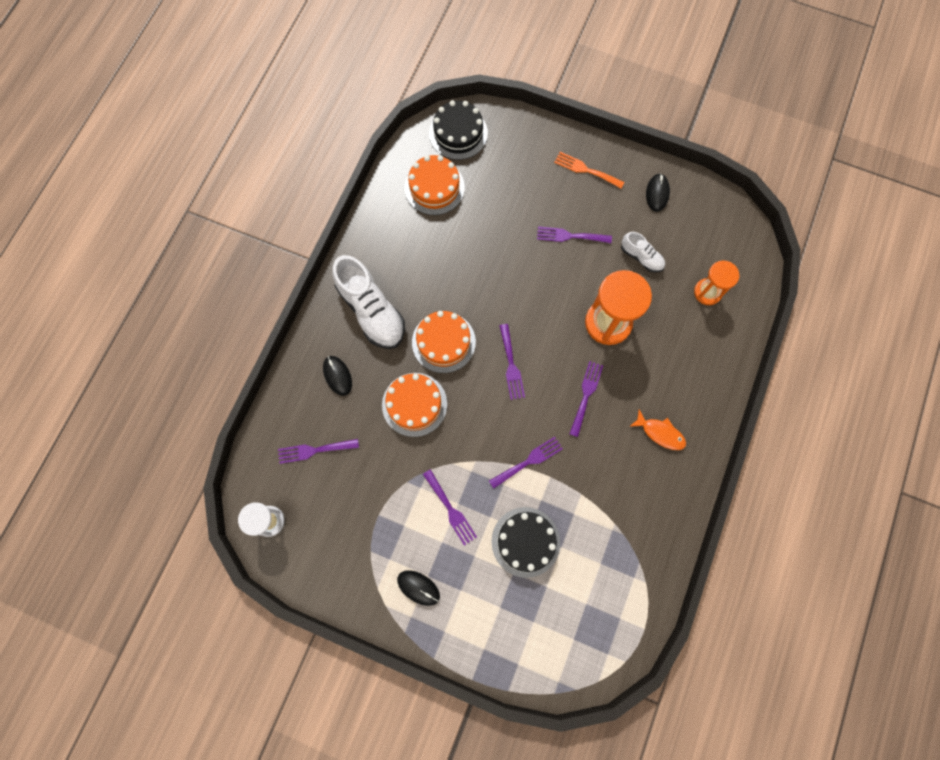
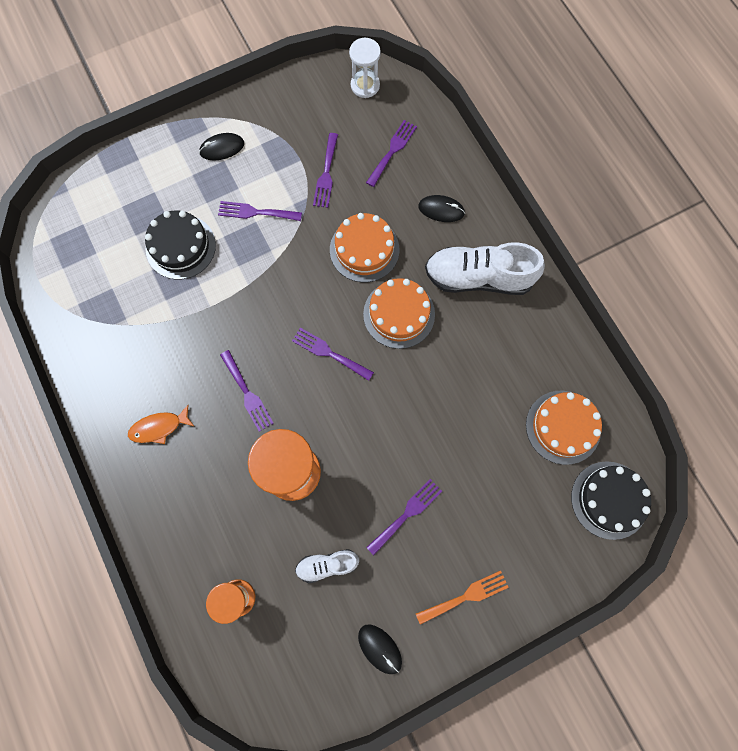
camera: 130 degrees right, 0 degrees up
(528, 461) = (237, 300): purple fork -> purple fork (326, 174)

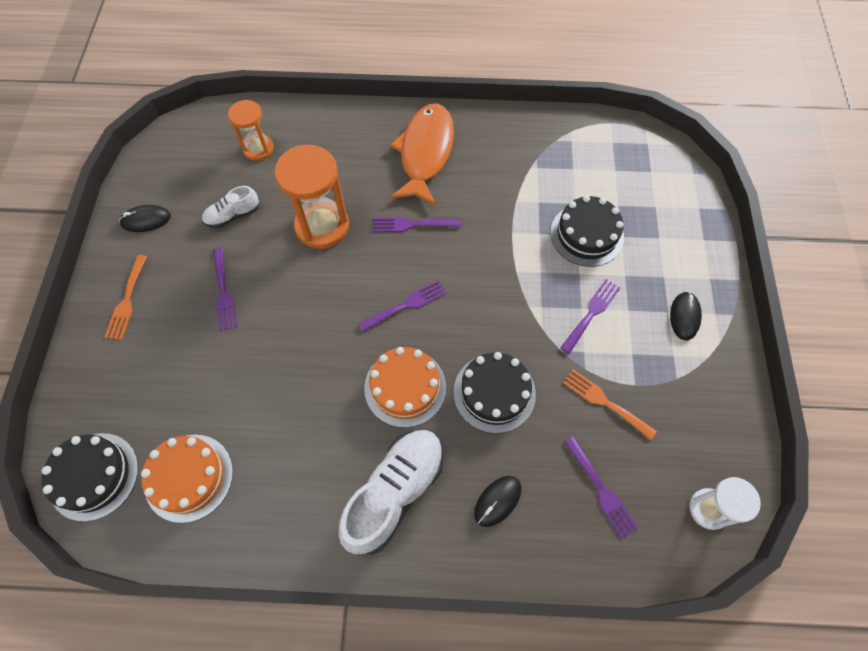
camera: 120 degrees right, 10 degrees down
(159, 427) = (425, 153): orange fish -> orange fish, size x2.04
(326, 174) = (604, 402): purple fork -> orange fork
(327, 565) = (233, 215): white shoe -> white shoe turned 135 degrees counterclockwise
(364, 249) = (494, 393): orange cake -> black cake

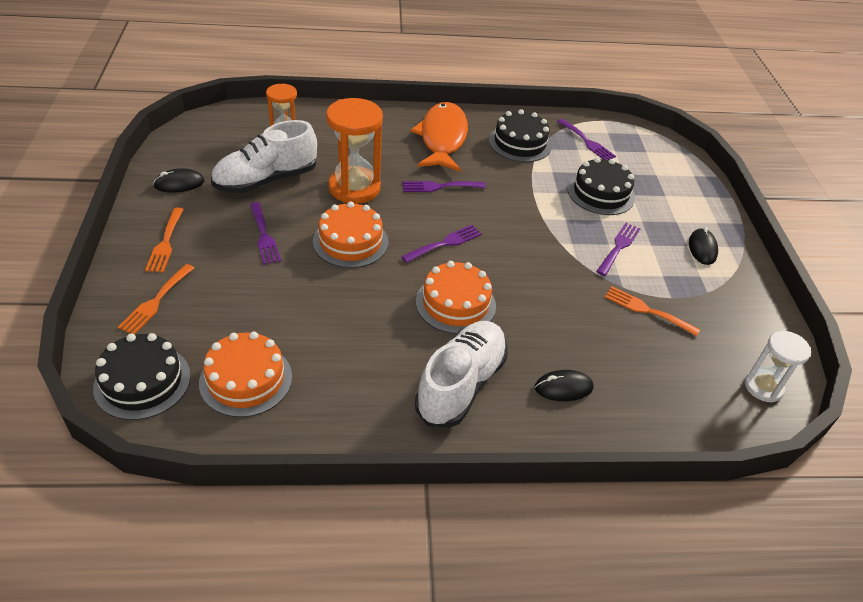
camera: 10 degrees left, 20 degrees down
(112, 377) = (155, 301): none -> orange fork
(233, 215) = (266, 180): white shoe -> white shoe, size x1.93
(309, 301) = (350, 242): none -> orange cake
(494, 393) = (542, 306): black cake -> black cake (520, 143)
(497, 501) = (563, 388): black mouse -> black mouse turned 45 degrees clockwise
(601, 490) = (660, 376): purple fork -> purple fork (587, 142)

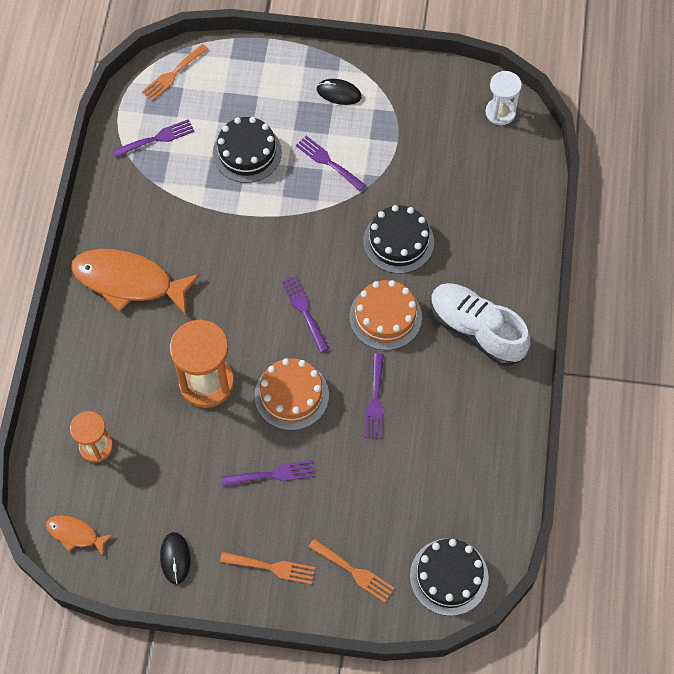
camera: 75 degrees left, 20 degrees up
(205, 131) = (75, 534): none -> orange fish
(246, 379) = (455, 494): orange cake -> none
(266, 180) = (181, 469): white shoe -> none
(439, 186) = (215, 300): purple fork -> purple fork (375, 400)
(520, 143) = (150, 205): black cake -> black cake (398, 241)
(563, 388) = (487, 255): black mouse -> none
(647, 310) = (410, 166): orange fork -> orange fork (173, 74)

